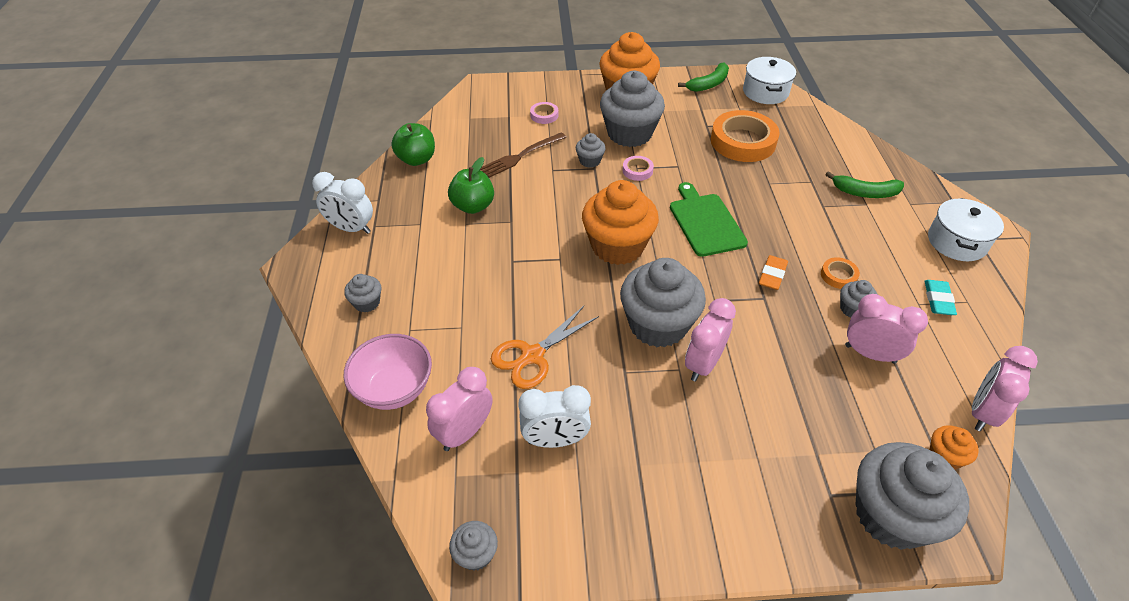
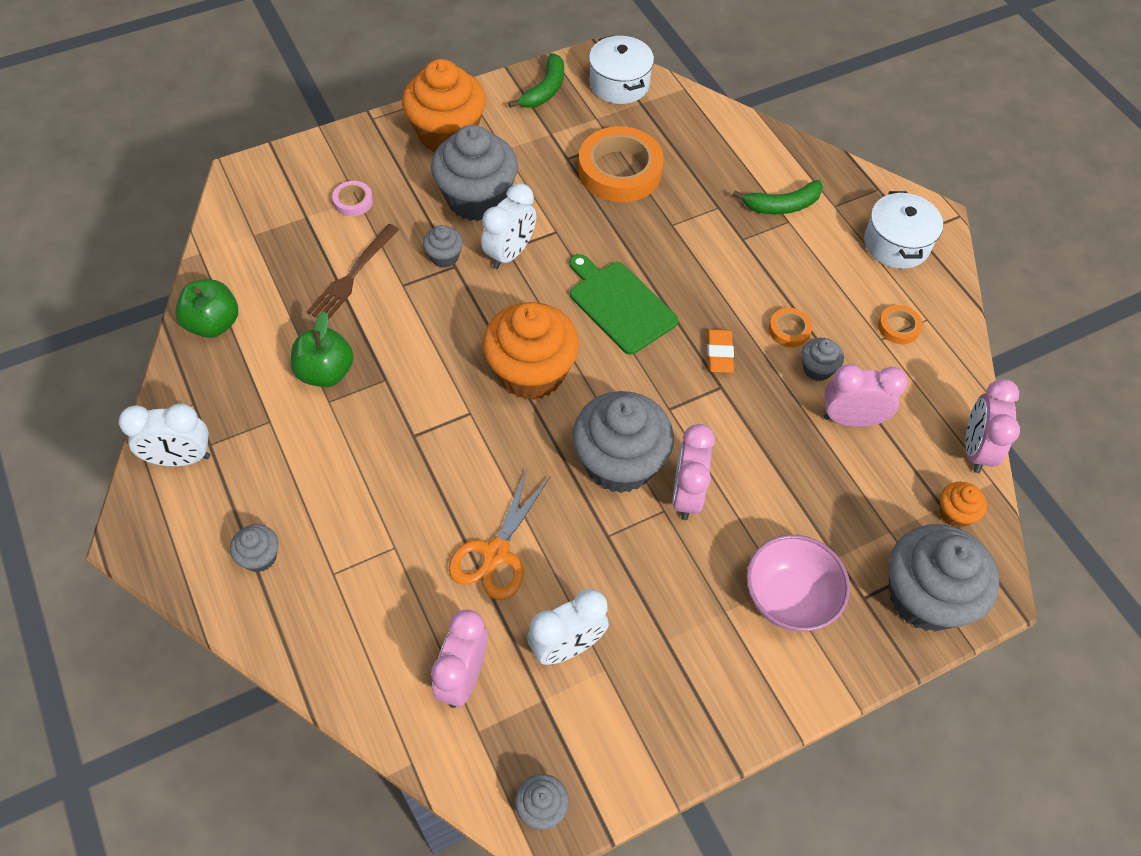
camera: 25 degrees left, 10 degrees up
(394, 389) = (355, 656): pink bowl -> pink bowl (789, 598)
(637, 170) = (510, 254): pink tape -> white clock
(938, 300) = (898, 327): turquoise eraser -> orange tape

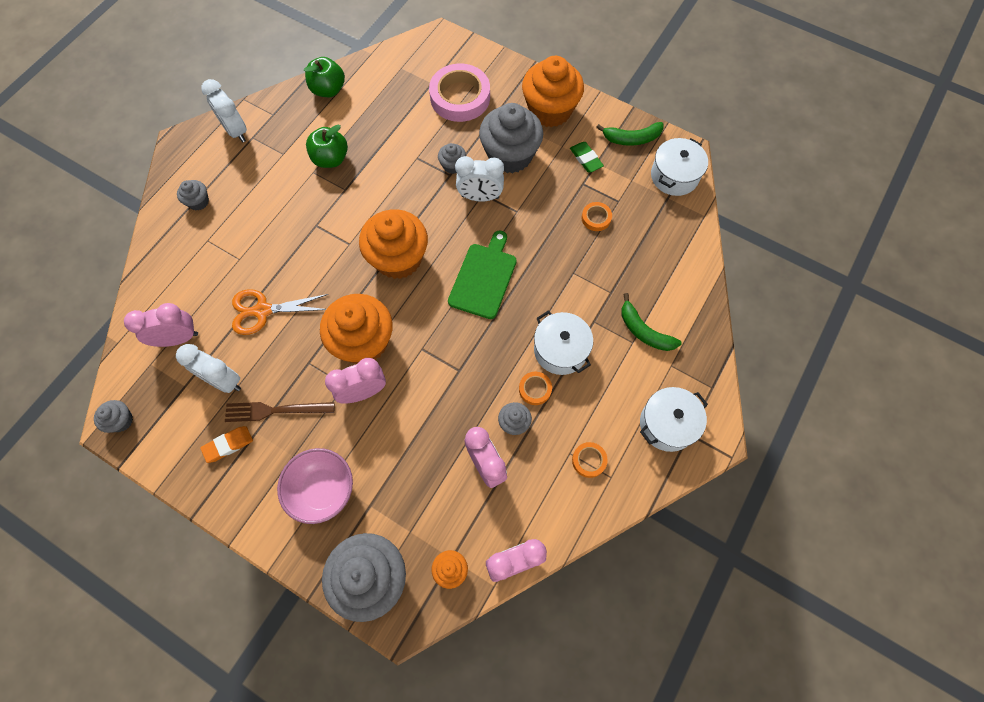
camera: 60 degrees right, 10 degrees up
(352, 276) = (405, 130): brown fork -> brown fork (275, 410)
(353, 201) = (460, 97): pink tape -> pink tape, size x2.21
(538, 139) = (586, 159): none -> green eraser
(619, 463) = (363, 342): grey cupcake -> orange cupcake
(620, 171) = (596, 218): orange tape -> orange tape, size x0.45
(719, 353) = (485, 356): orange eraser -> orange eraser (228, 445)
(757, 284) = (560, 350): none -> white pot

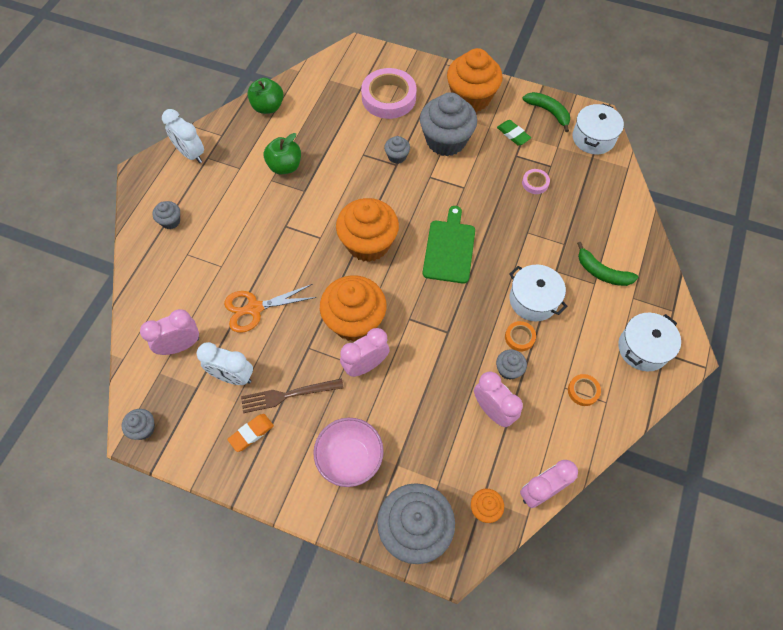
camera: 10 degrees left, 5 degrees down
(480, 197) = (428, 180): white clock -> none
(596, 218) = (535, 183): orange tape -> pink tape
(632, 139) = (548, 112): green banana -> green banana turned 120 degrees counterclockwise

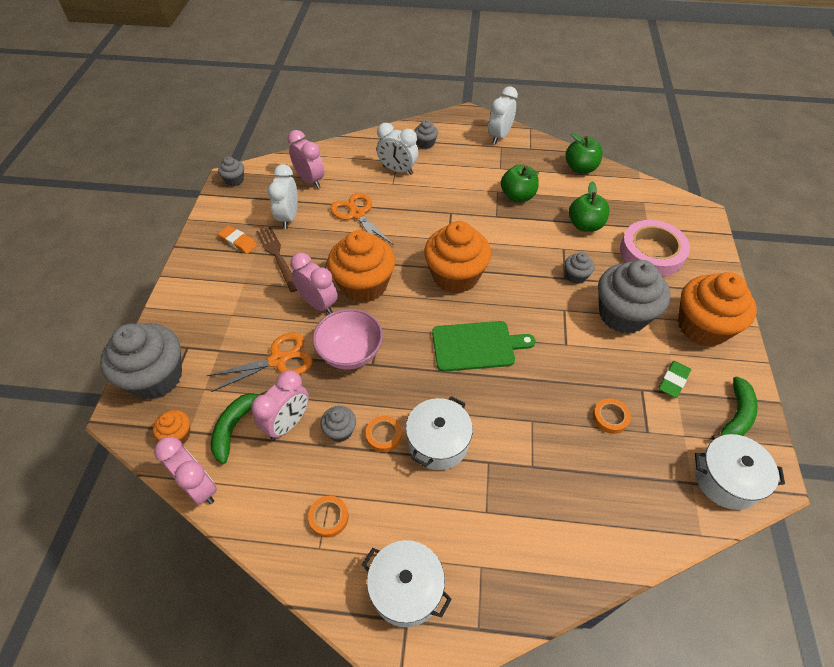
camera: 75 degrees right, 10 degrees down
(202, 257) = (398, 170): none -> white clock
(341, 130) = (585, 225): none -> green apple
(350, 458) = (222, 313): pink bowl -> pink bowl (350, 353)
(423, 410) = (278, 360): none -> orange scissors
(535, 183) = (610, 417): pink tape -> orange tape
(602, 272) = (506, 519): green banana -> green banana (234, 427)

